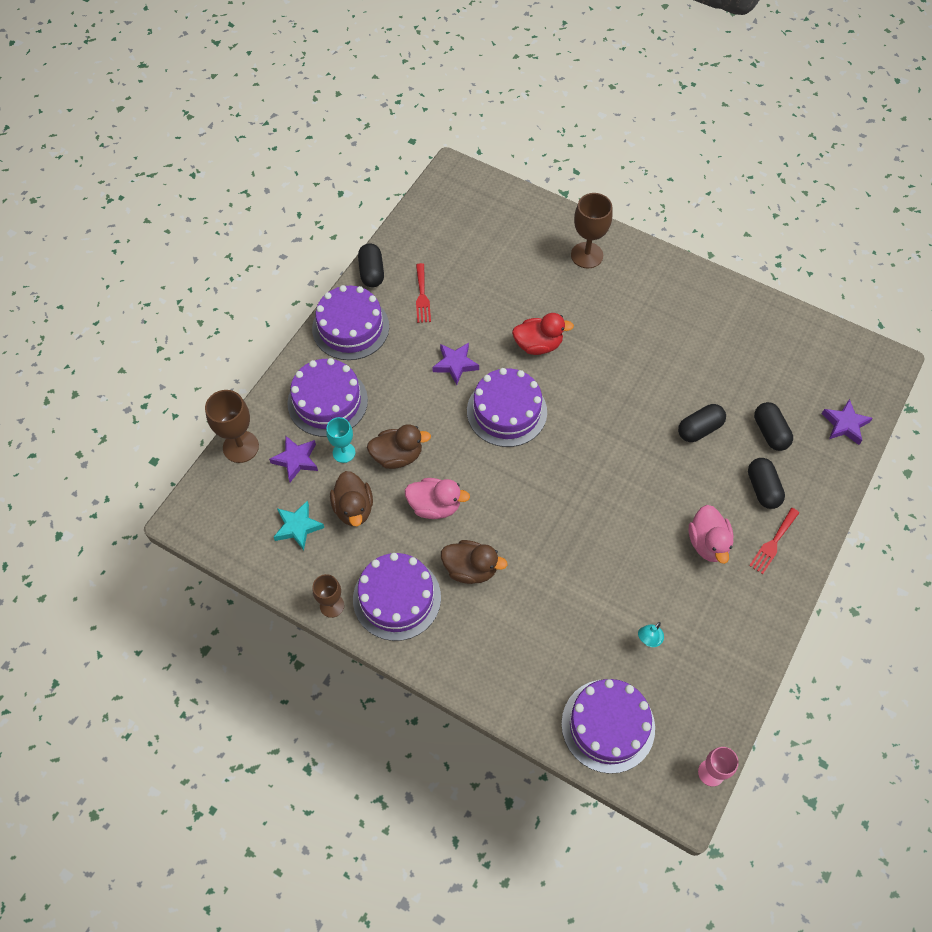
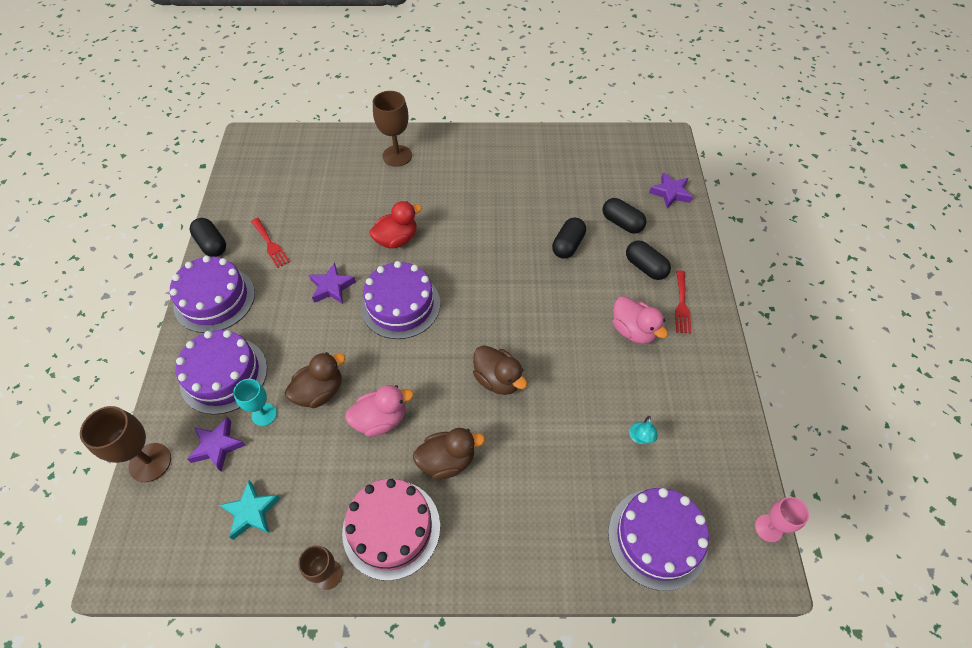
camera: 30 degrees left, 5 degrees down
(353, 508) = (301, 463): brown duck -> brown duck (498, 379)
(397, 598) = (391, 528): purple cake -> pink cake

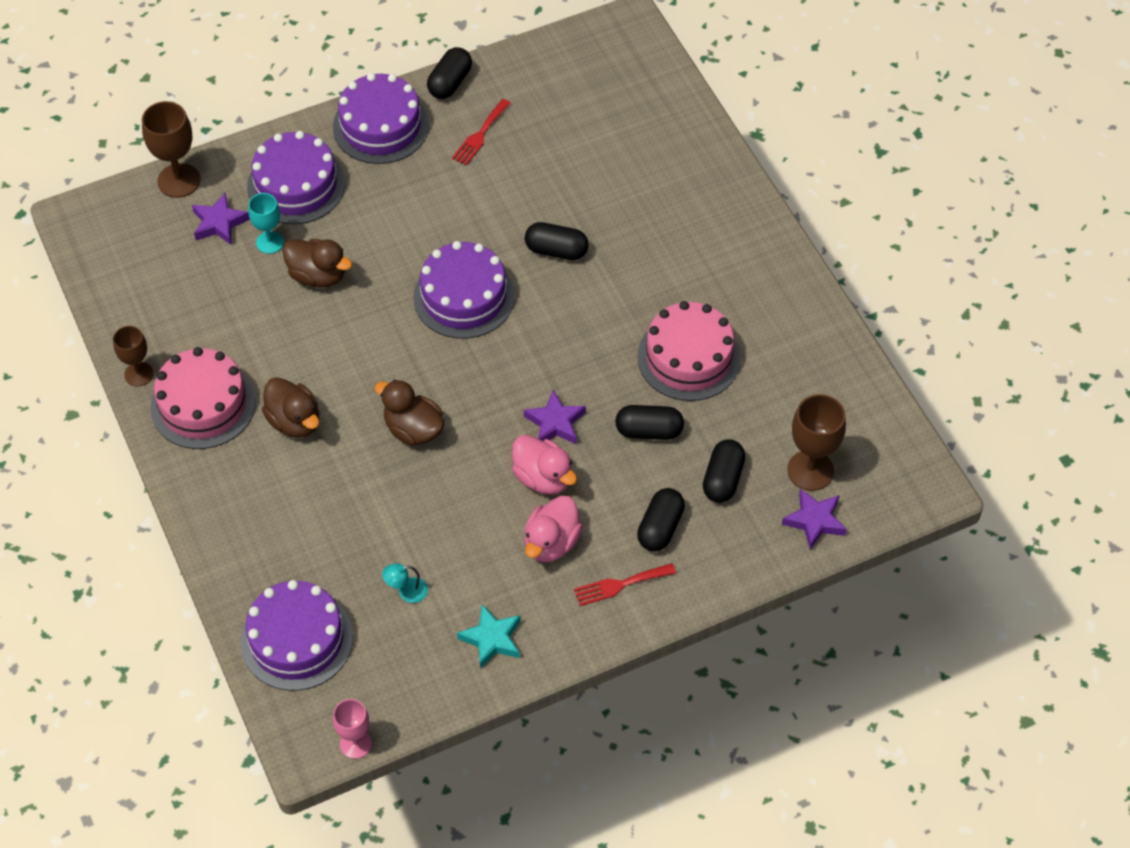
camera: 65 degrees right, 0 degrees up
(251, 512) = (168, 285): turquoise star -> turquoise star (491, 639)
(332, 287) = (453, 221): purple star -> purple star (555, 423)
(381, 419) = (312, 343): pink duck -> pink duck (543, 478)
(397, 156) = (694, 189): brown goblet -> brown goblet (810, 470)
(397, 239) = (556, 250): red duck -> black capsule
(498, 379) = (413, 429): brown duck -> brown duck turned 105 degrees clockwise
(522, 205) = (688, 357): none -> pink cake

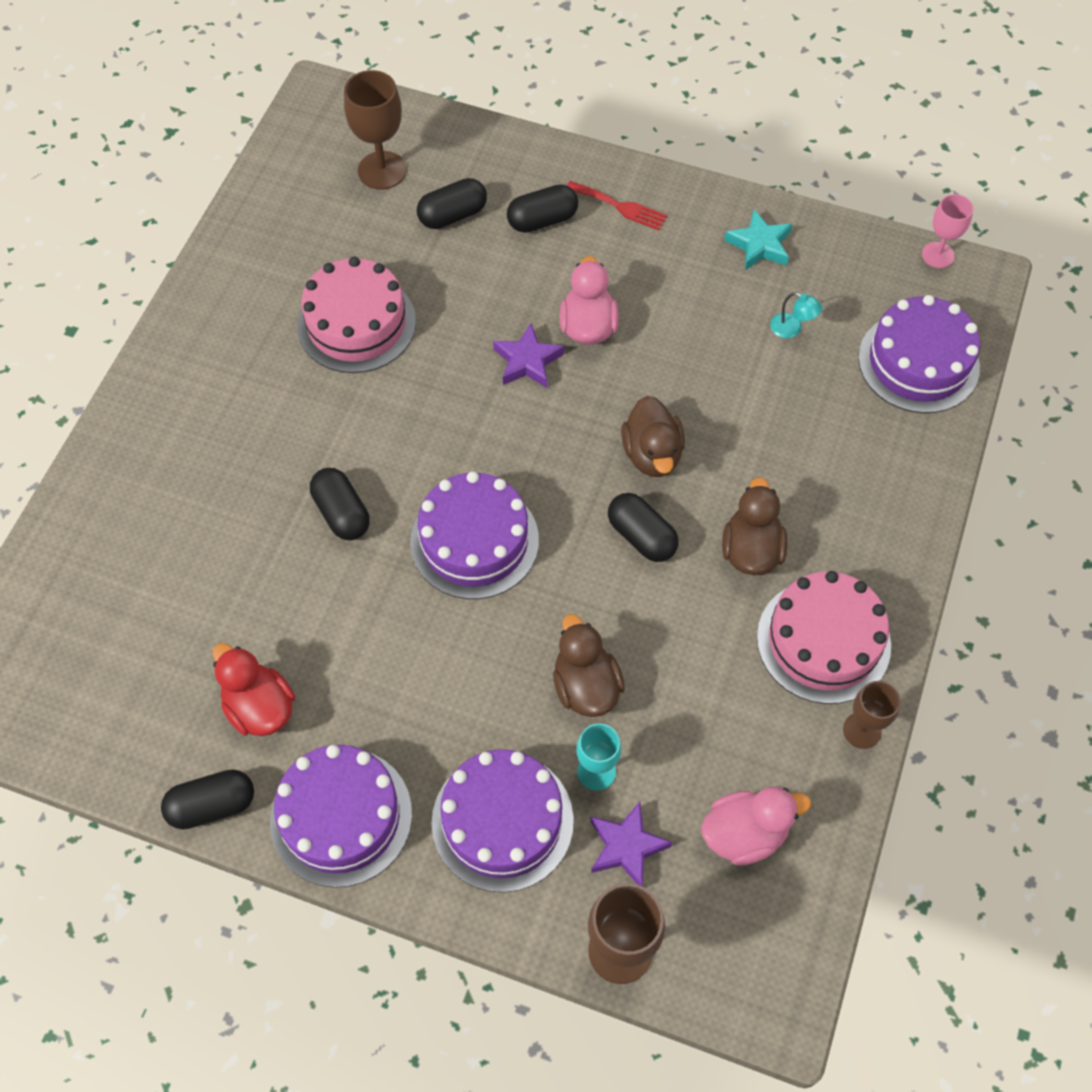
camera: 135 degrees left, 5 degrees up
(480, 135) = (260, 707): red fork -> red duck
(551, 543) = (638, 274): pink duck -> pink duck (745, 834)
(649, 431) = (462, 294): black capsule -> black capsule (641, 536)
(815, 521) = (426, 137): purple star -> none

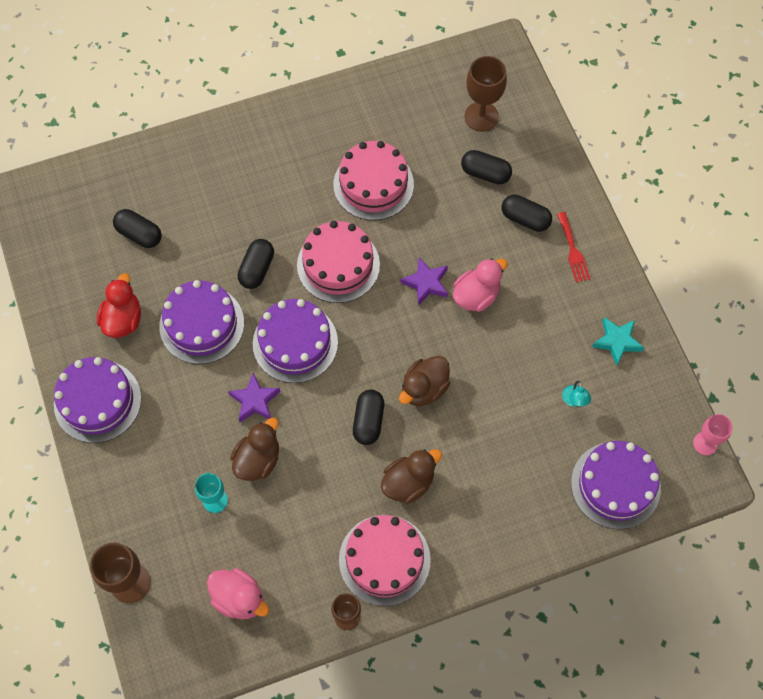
camera: 50 degrees right, 5 degrees up
(212, 805) = (58, 341): black capsule -> black capsule (139, 234)
(420, 428) = (338, 265): none -> pink cake
(502, 821) = (153, 476): purple cake -> purple cake (202, 324)
(626, 846) = (186, 545): purple star -> purple star (255, 400)

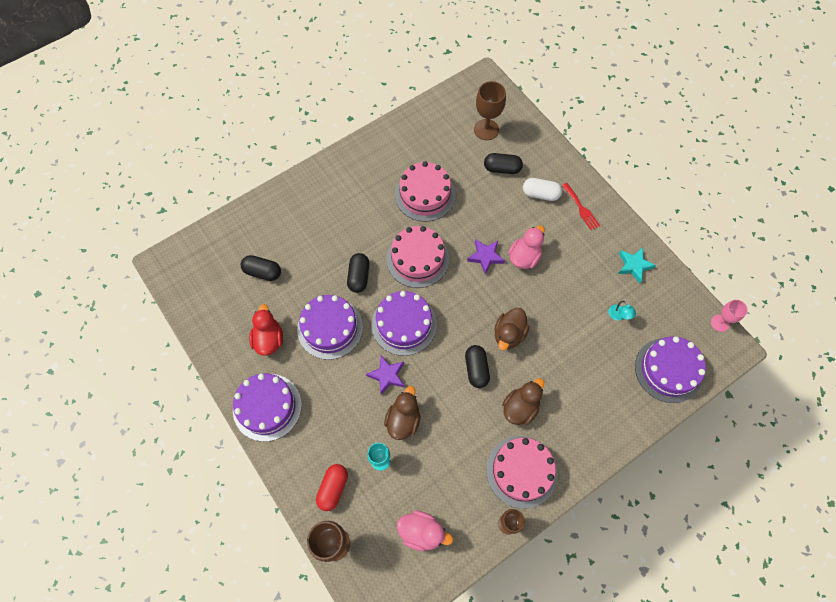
camera: 15 degrees left, 0 degrees up
(148, 518) = (333, 488): none -> red capsule
(525, 219) = (540, 194): black capsule -> white capsule

